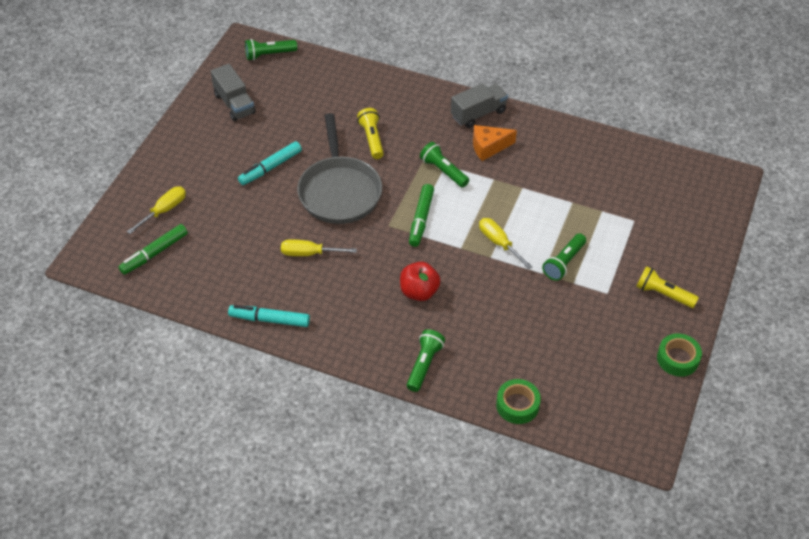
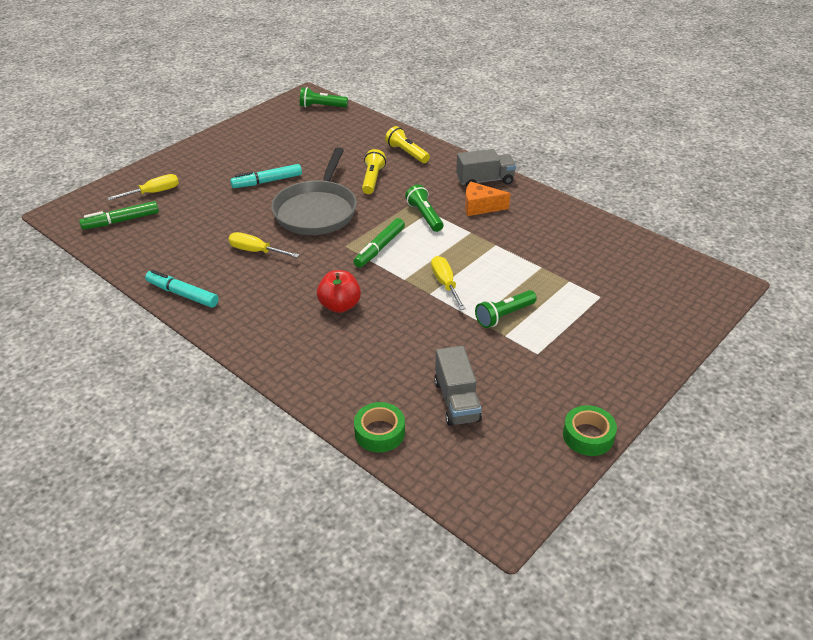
camera: 20 degrees right, 10 degrees down
(234, 104) = (268, 133): grey truck -> grey truck (456, 401)
(424, 365) = (304, 369): green flashlight -> none
(663, 294) = (601, 369): yellow flashlight -> yellow flashlight (407, 153)

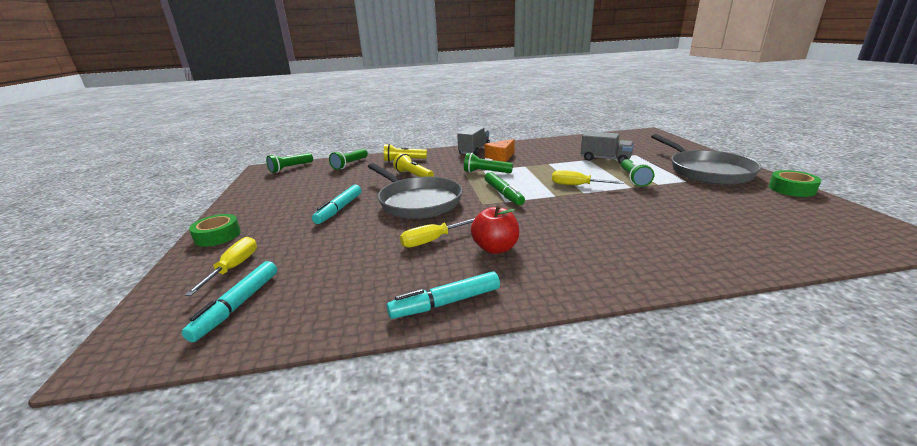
camera: 50 degrees left, 15 degrees down
(121, 221) = (238, 305): green marker -> turquoise marker
(339, 305) = (564, 226): red apple -> red apple (495, 248)
(363, 130) = (350, 164): none -> green flashlight
(379, 432) = (773, 256): green tape -> green tape (218, 236)
(456, 401) = (734, 216): grey truck -> grey truck (605, 159)
(590, 363) = (706, 171): none -> grey pan

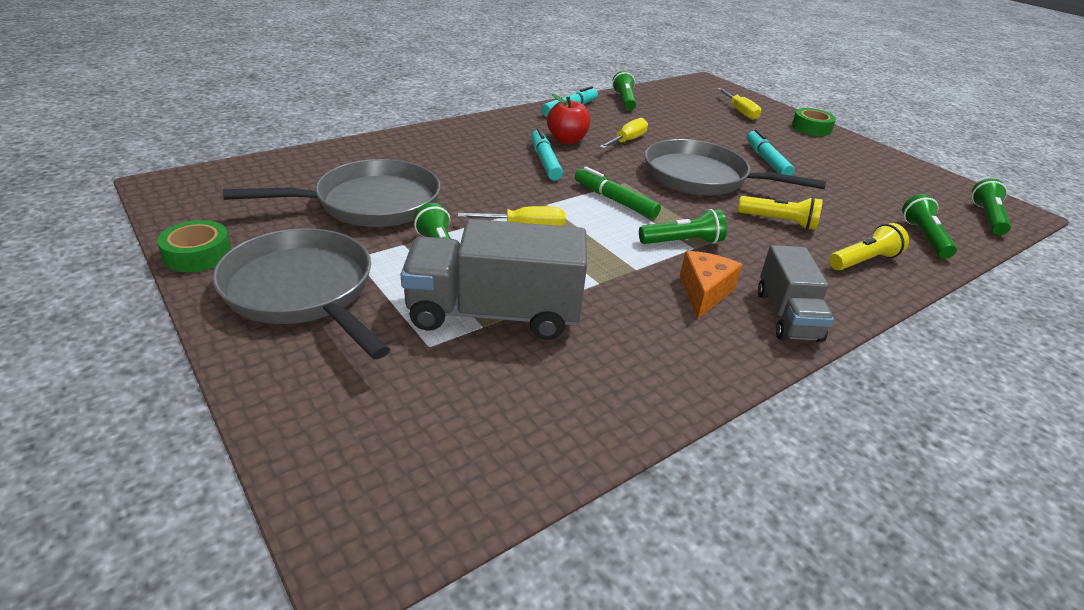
camera: 150 degrees right, 10 degrees up
(238, 305) = (690, 98): turquoise marker -> turquoise marker (545, 161)
(345, 311) = (624, 101): none -> green flashlight
(605, 159) = (494, 314): grey truck -> grey truck, size x1.62
(693, 207) = (370, 203): none -> grey pan

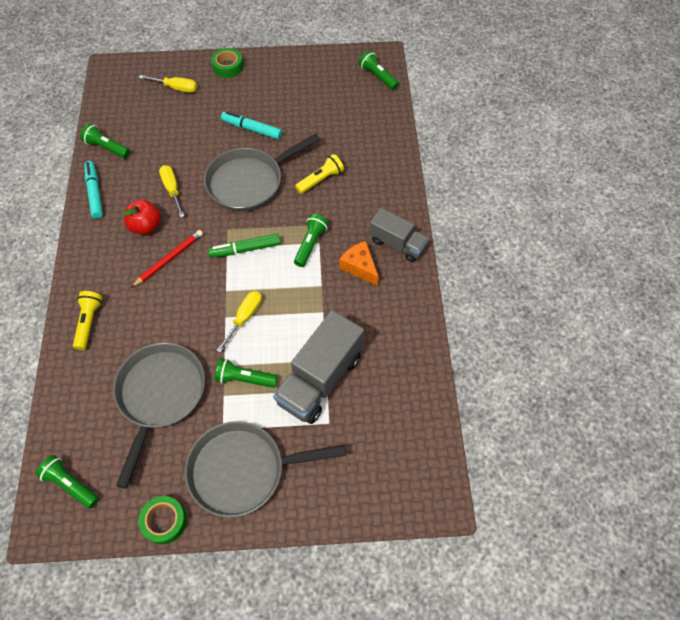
camera: 55 degrees left, 25 degrees up
(545, 161) = (169, 259): turquoise marker -> red pencil
(864, 261) = (377, 171): yellow flashlight -> yellow flashlight (89, 322)
(924, 237) = (376, 124): green flashlight -> green flashlight (70, 484)

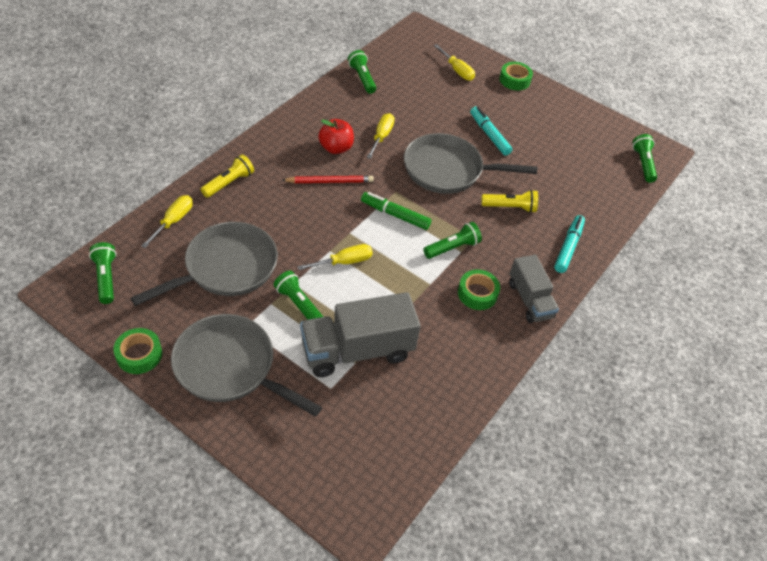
camera: 35 degrees right, 10 degrees down
(76, 392) = (173, 221): none -> yellow screwdriver
(95, 193) = (322, 102): turquoise marker -> turquoise marker (568, 247)
(359, 267) = (477, 293): orange cheese -> green tape

